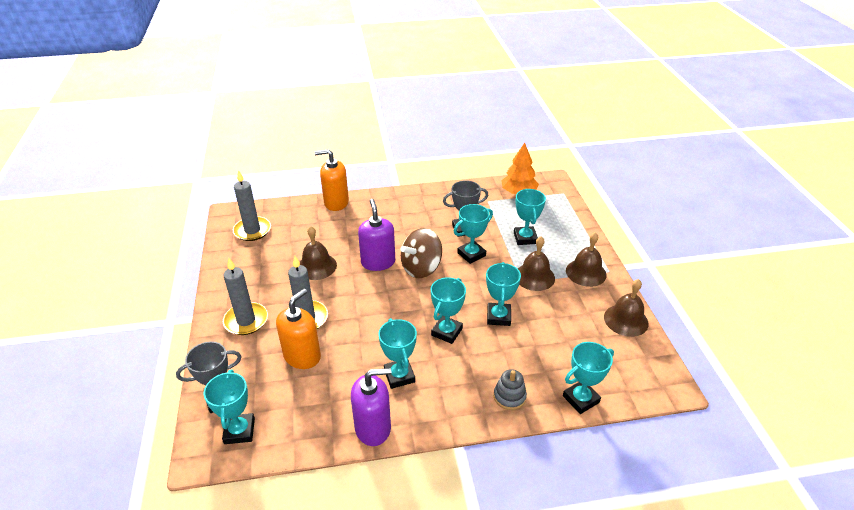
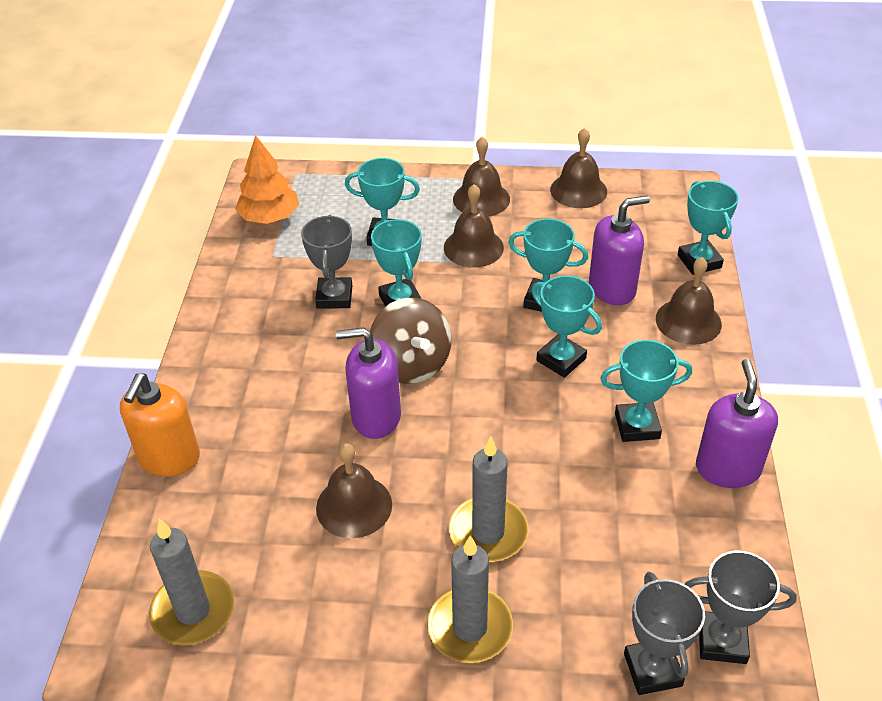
camera: 75 degrees left, 5 degrees up
(239, 431) = (722, 641): turquoise trophy -> grey trophy
(302, 356) = (576, 544): orange soap dispenser -> none
(509, 396) = (688, 321): grey stacking toy -> brown bell
(525, 350) = (612, 288): none -> purple soap dispenser

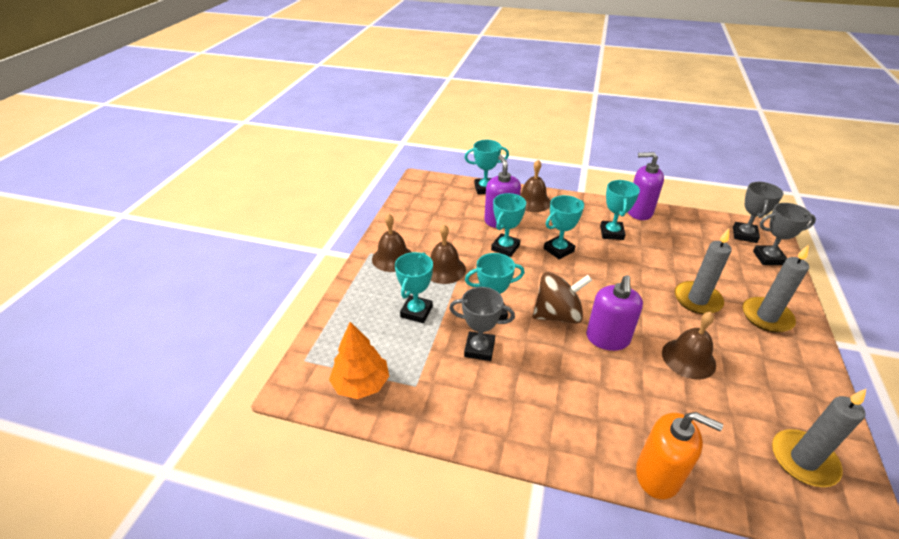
camera: 80 degrees left, 5 degrees down
(578, 190) = (403, 216): brown bell -> none

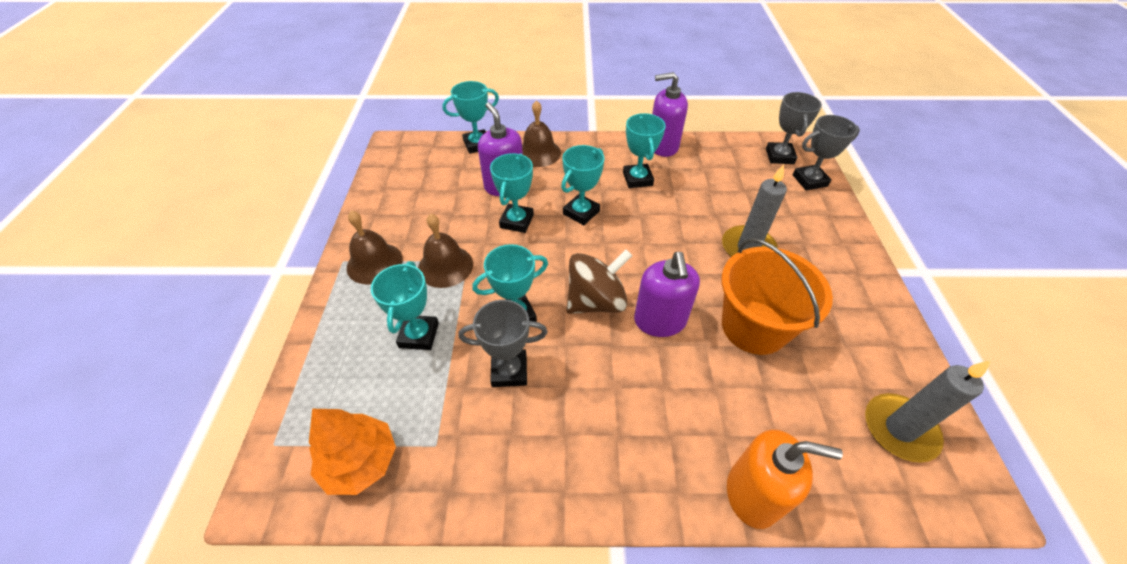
camera: 15 degrees left, 10 degrees up
(688, 358) = (754, 327): brown bell -> orange bucket
(766, 317) = (823, 255): grey candle -> none

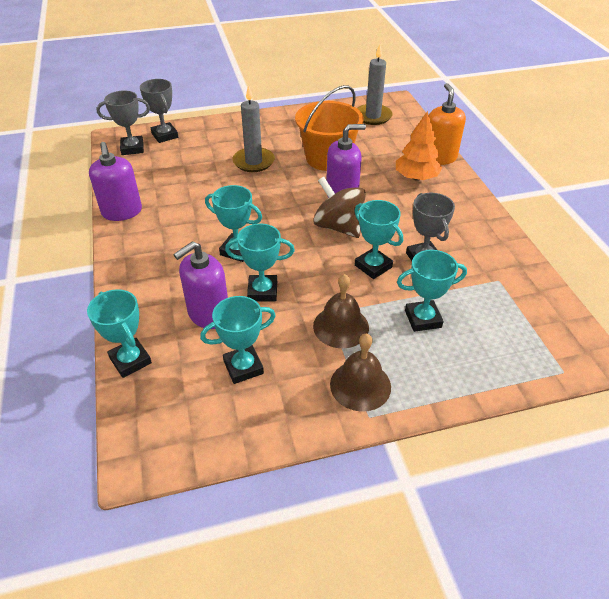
camera: 105 degrees left, 5 degrees down
(360, 462) = (536, 314): orange tree -> orange tree (416, 177)
(538, 153) = (143, 299): brown bell -> none
(637, 179) = (179, 222): turquoise trophy -> turquoise trophy (243, 367)

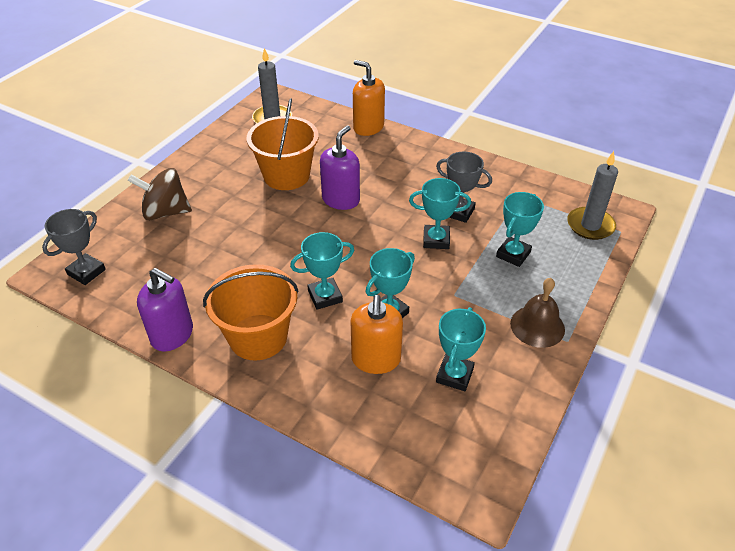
camera: 45 degrees left, 0 degrees up
(130, 360) = (371, 439): turquoise trophy -> none
(162, 246) = (258, 337): none -> orange bucket
(165, 135) = (102, 240): grey trophy -> none
(208, 314) = (376, 359): purple soap dispenser -> orange soap dispenser
(253, 162) = (228, 215): grey candle -> grey candle (590, 225)
(338, 227) = (372, 226): brown spinning top -> brown spinning top (165, 212)
(341, 326) = (474, 297): brown bell -> none
(416, 177) = (374, 153): orange tree -> none

